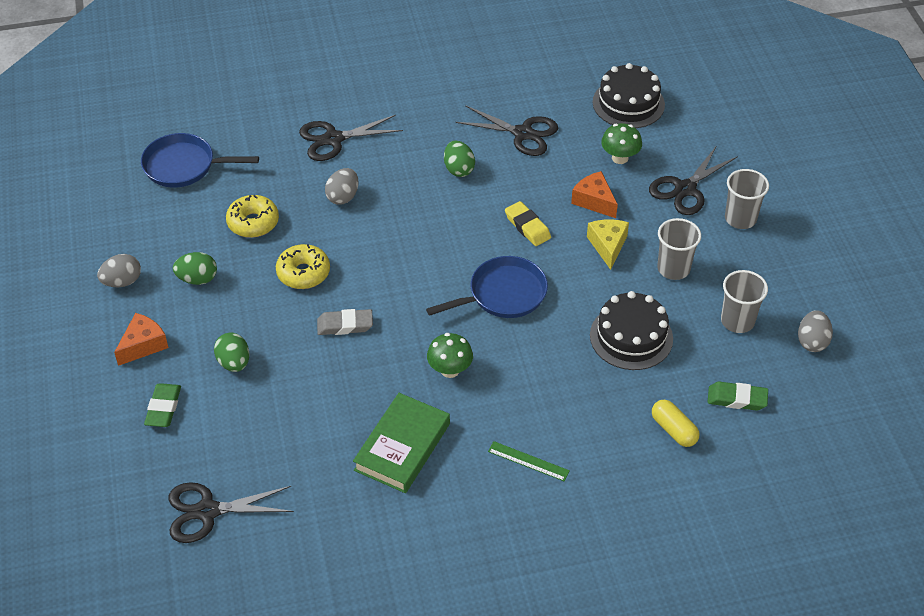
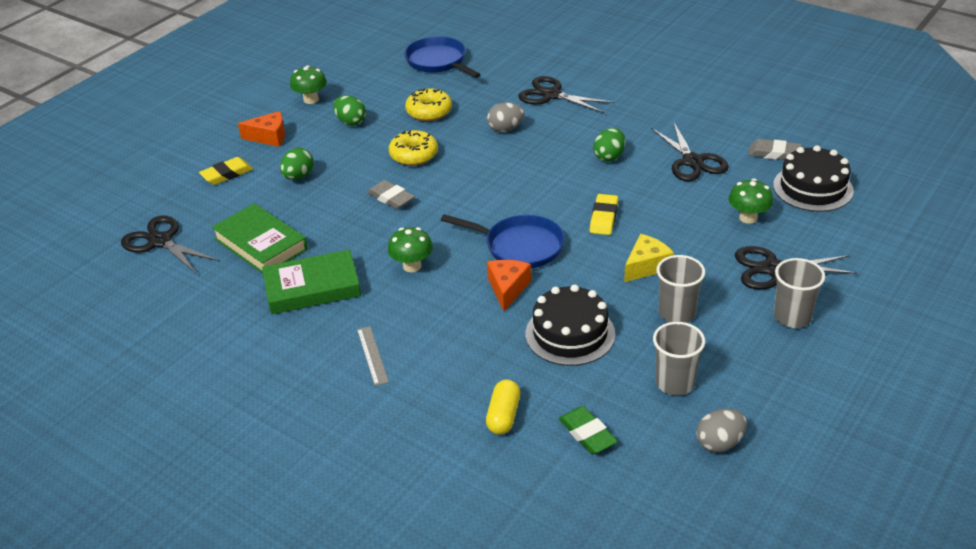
camera: 50 degrees right, 10 degrees down
(122, 282) = (311, 100): grey egg -> green mushroom
(163, 408) = (227, 174): green eraser -> yellow eraser
(301, 445) = (261, 244): none -> green book
(528, 461) = (372, 355): green ruler -> grey ruler
(568, 89) = (774, 153): none -> grey eraser
(594, 201) = (682, 232): orange cheese -> orange cheese (507, 289)

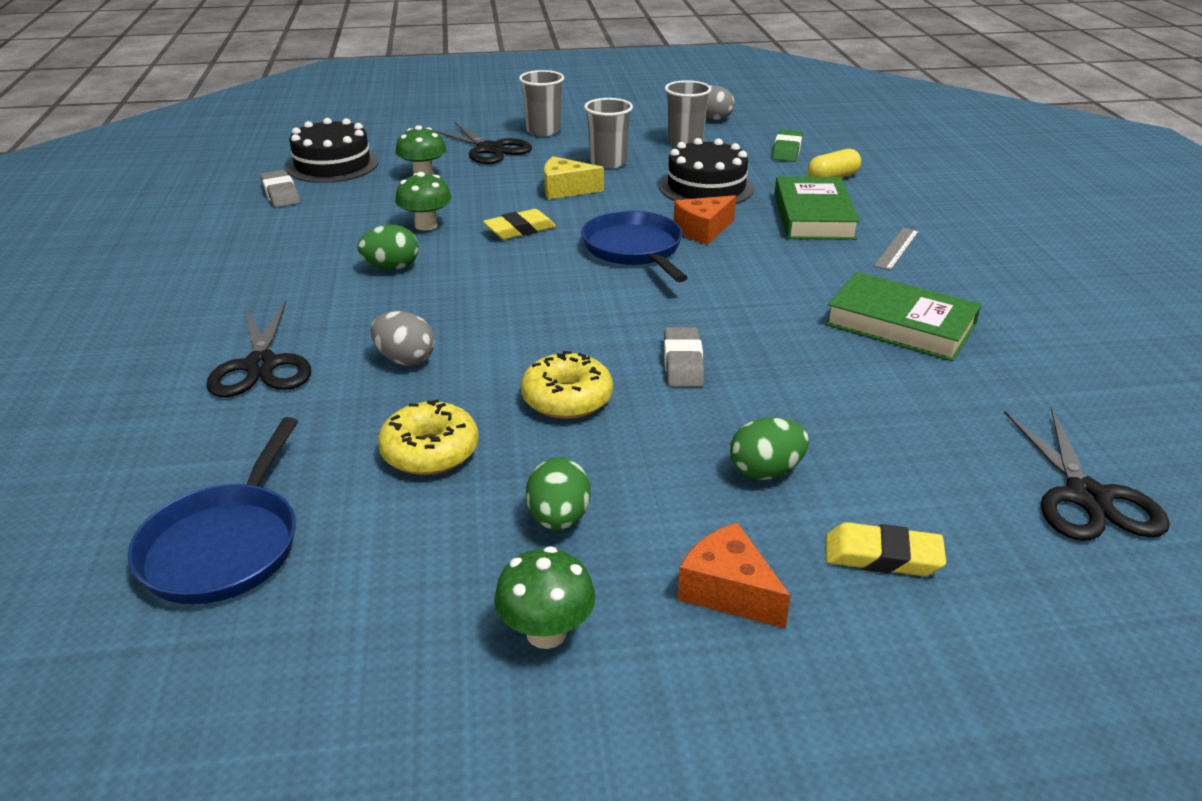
camera: 135 degrees left, 5 degrees down
(261, 244) = (922, 404): green book -> green book (813, 216)
(412, 266) = (763, 288): green mushroom -> green mushroom (426, 225)
(692, 161) = (346, 223): black scissors -> none

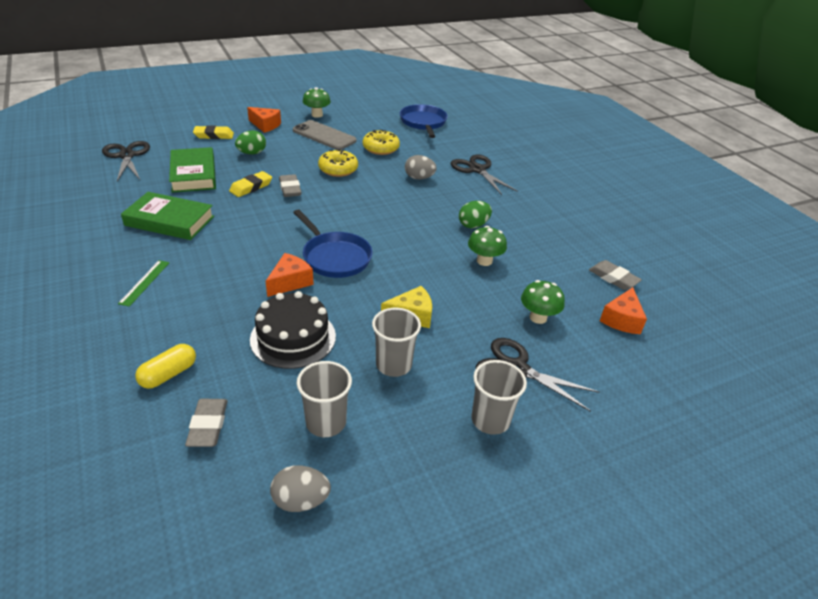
camera: 160 degrees right, 5 degrees up
(332, 165) = (621, 319): black cake -> orange cheese
(520, 230) = (419, 265): yellow eraser -> yellow eraser (251, 187)
(559, 519) = (324, 136): green egg -> grey phone
(787, 150) = (208, 425): green eraser -> grey eraser
(813, 216) = (201, 311): green book -> green book (193, 174)
(897, 248) = (144, 282): grey ruler -> green ruler

